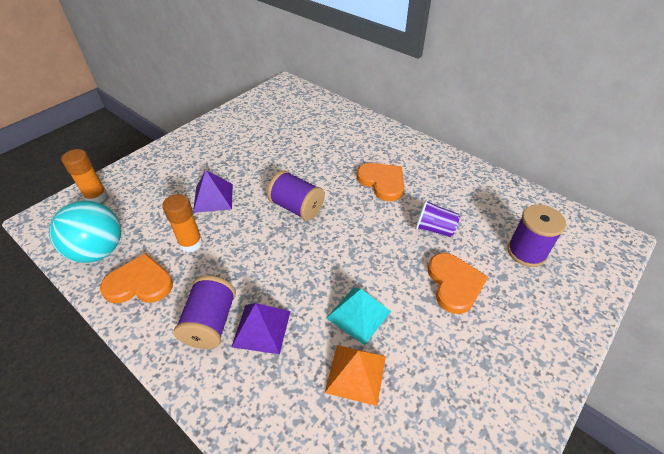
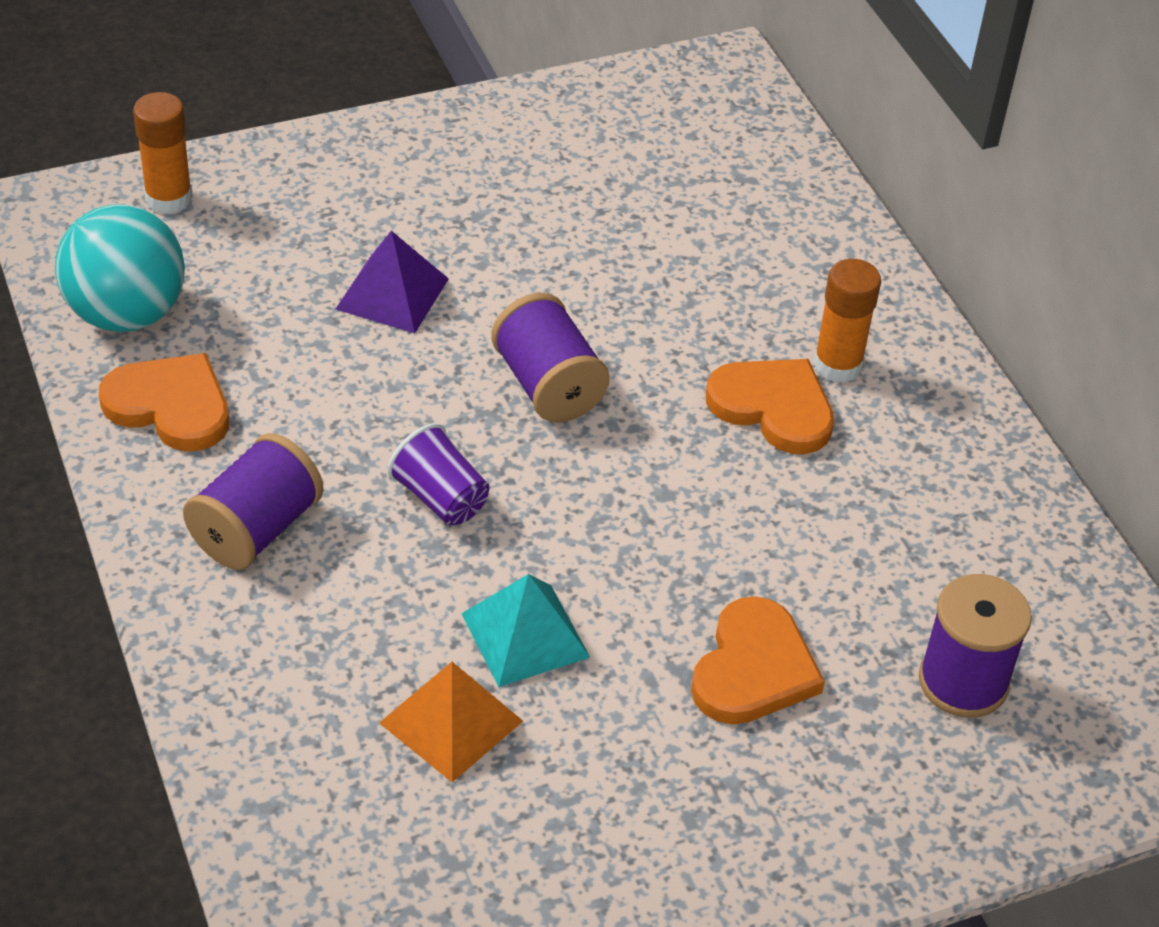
camera: 25 degrees right, 0 degrees up
(190, 243) = (298, 370): orange glue stick -> orange glue stick (837, 365)
(261, 328) = (337, 577): purple pyramid -> none
(382, 182) = (773, 407): orange heart -> orange heart turned 45 degrees counterclockwise
(434, 229) = (804, 552): purple cup -> purple cup (440, 498)

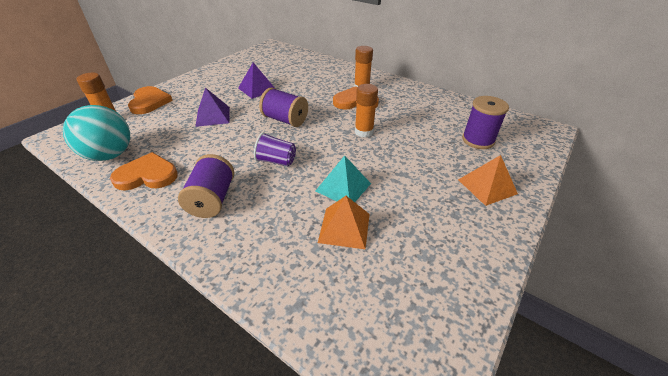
camera: 30 degrees left, 5 degrees down
(558, 242) = (257, 89): none -> purple pyramid
(703, 515) = (364, 132): none -> orange glue stick
(753, 668) = (422, 163): orange heart -> orange heart (149, 102)
(835, 800) = (487, 186): none -> orange pyramid

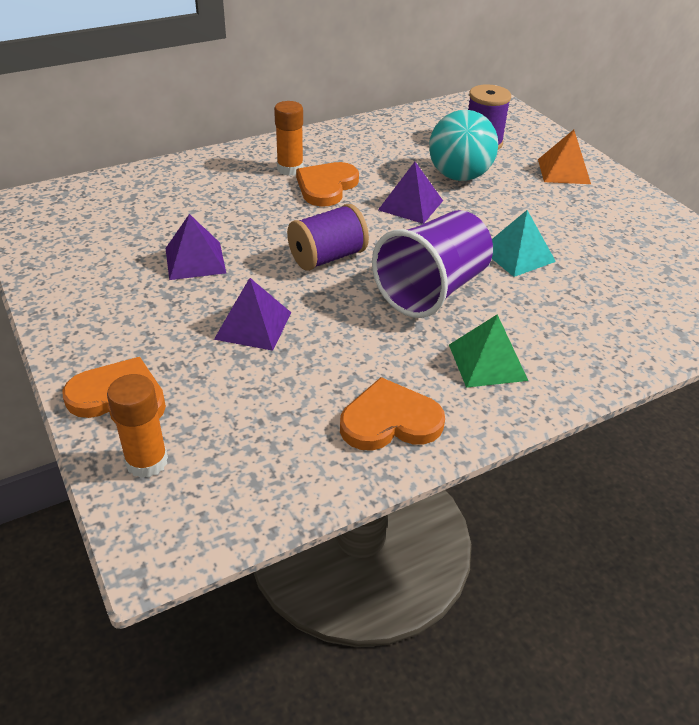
camera: 65 degrees left, 0 degrees up
(110, 155) = (295, 464): turquoise ball -> turquoise ball (459, 176)
(147, 175) = (390, 421): orange heart -> orange heart turned 60 degrees clockwise
(212, 199) = (487, 362): purple spool -> green pyramid
(276, 161) = (432, 290): purple cup -> purple cup, size x1.94
(344, 228) = (587, 274): orange pyramid -> none
(364, 132) = (410, 205): orange glue stick -> purple pyramid

